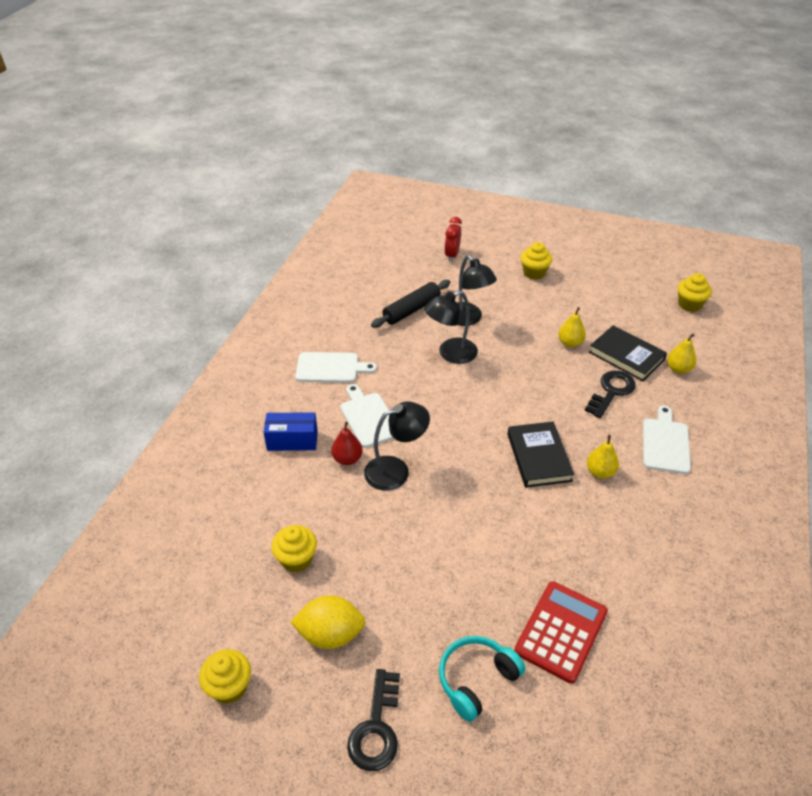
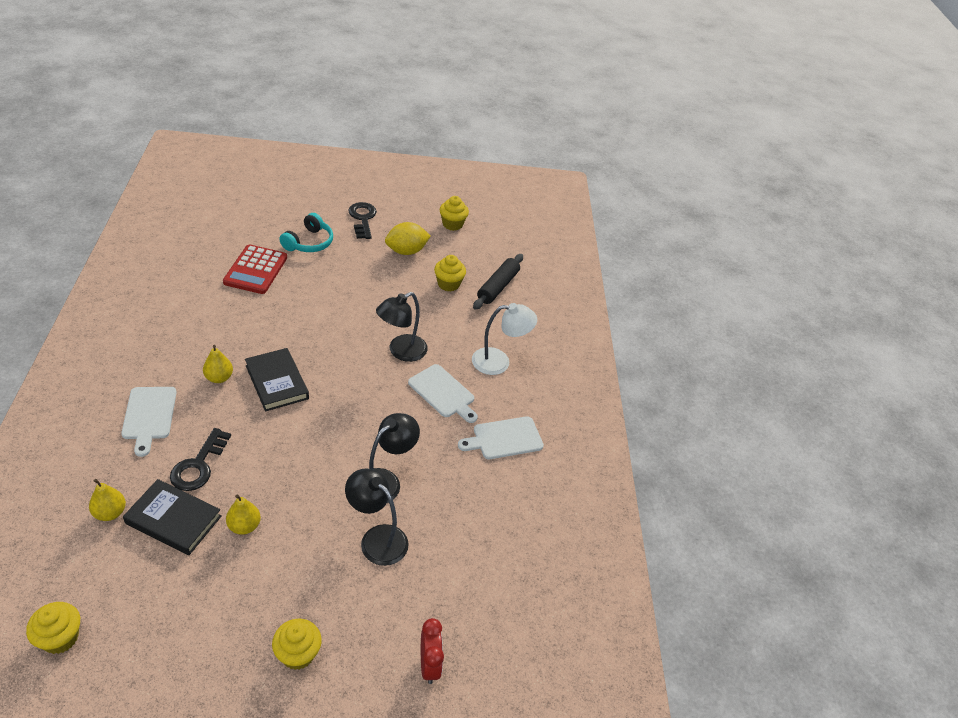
camera: 155 degrees right, 0 degrees up
(292, 440) = (499, 362): blue box -> white lamp
(347, 459) = (445, 354): red pear -> none
(411, 310) = (450, 538): black rolling pin -> black rolling pin (498, 287)

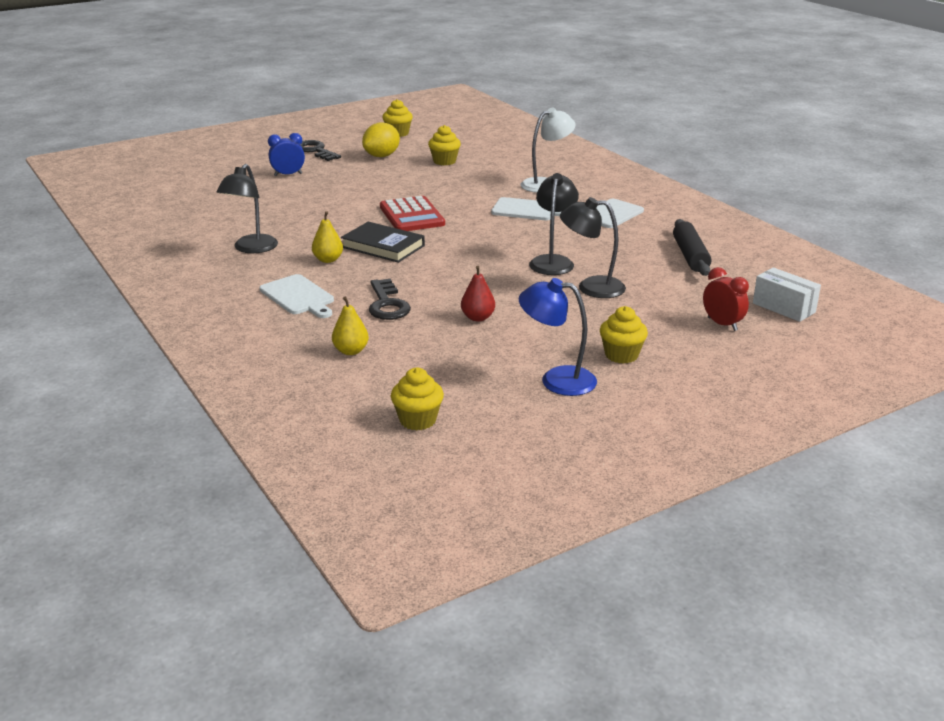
camera: 25 degrees left, 15 degrees down
(173, 520) = (413, 335): black book -> none
(212, 654) = (556, 380): none -> blue lamp
(244, 526) = (477, 318): yellow pear -> red pear
(255, 270) = (264, 200): red calculator -> red calculator (411, 215)
(309, 242) = (288, 174): turquoise headphones -> blue clock
(401, 352) = (461, 202): black lamp -> black lamp (251, 249)
(498, 287) = (486, 152): black rolling pin -> black rolling pin (690, 256)
(511, 676) = (783, 308): none -> white box

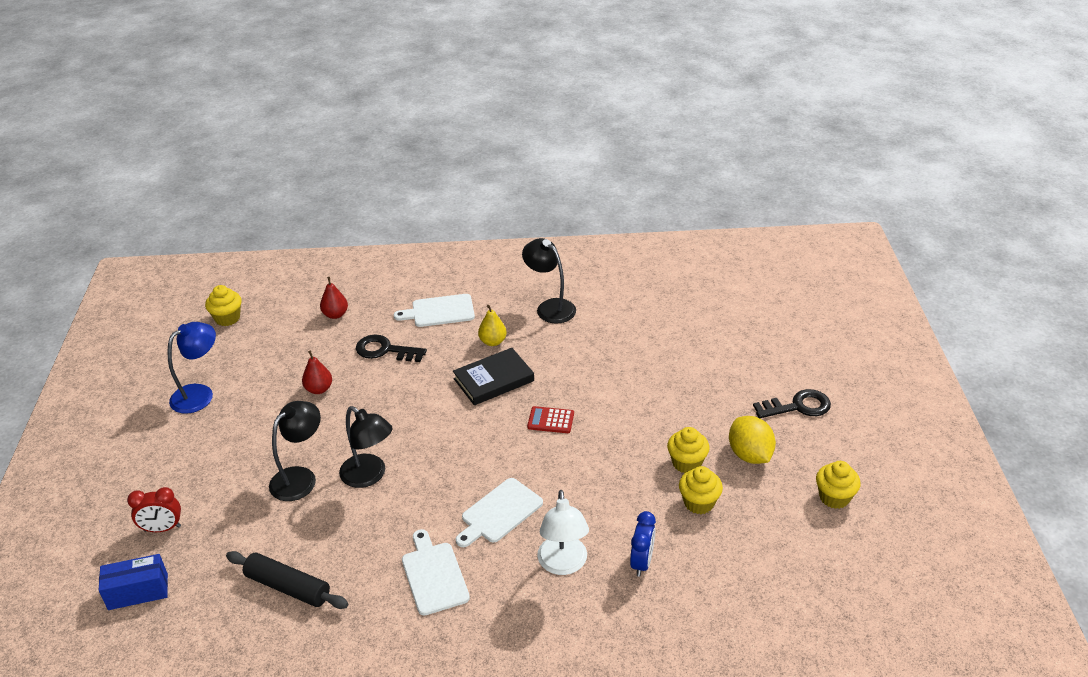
camera: 120 degrees right, 10 degrees up
(288, 174) = (726, 368): blue clock -> blue clock (642, 562)
(351, 351) = (335, 314): yellow pear -> red pear
(411, 215) = (550, 420): red calculator -> red calculator, size x0.57
(621, 355) = (190, 442): yellow cupcake -> yellow cupcake (686, 463)
(783, 308) = (138, 591): white box -> blue box

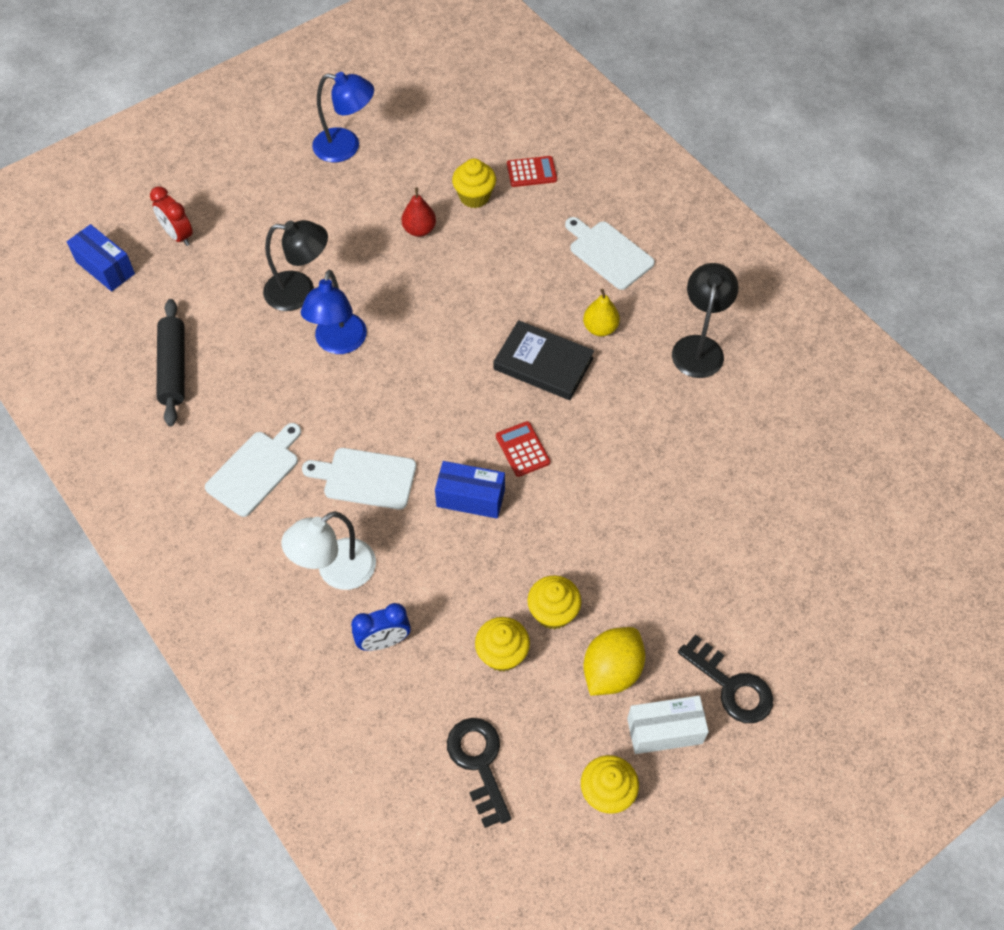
camera: 55 degrees right, 20 degrees up
(227, 318) = (458, 95): yellow cupcake -> yellow cupcake (474, 196)
(335, 314) = (531, 172): red pear -> red calculator
(369, 476) = (339, 343): black lamp -> blue lamp
(385, 350) = (513, 246): black key -> black key (479, 763)
(565, 464) = (470, 498): none -> blue box
(808, 450) = (664, 731): none -> white box

